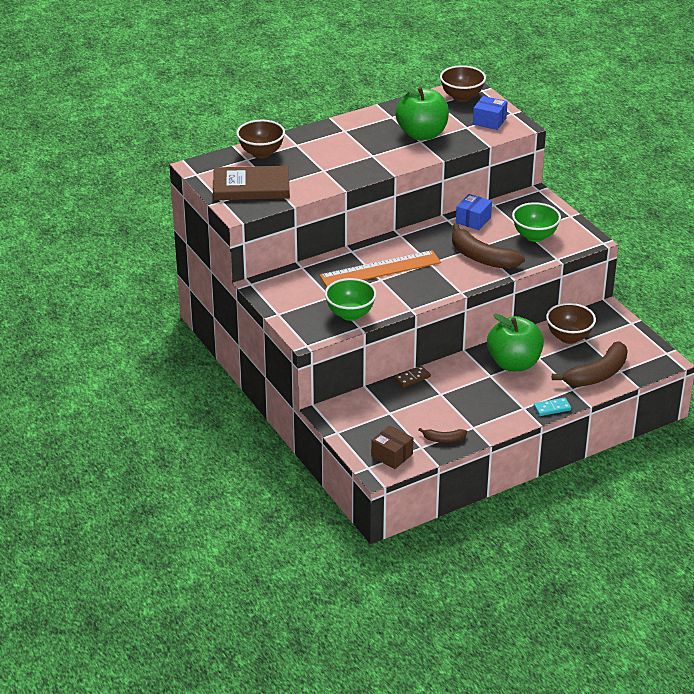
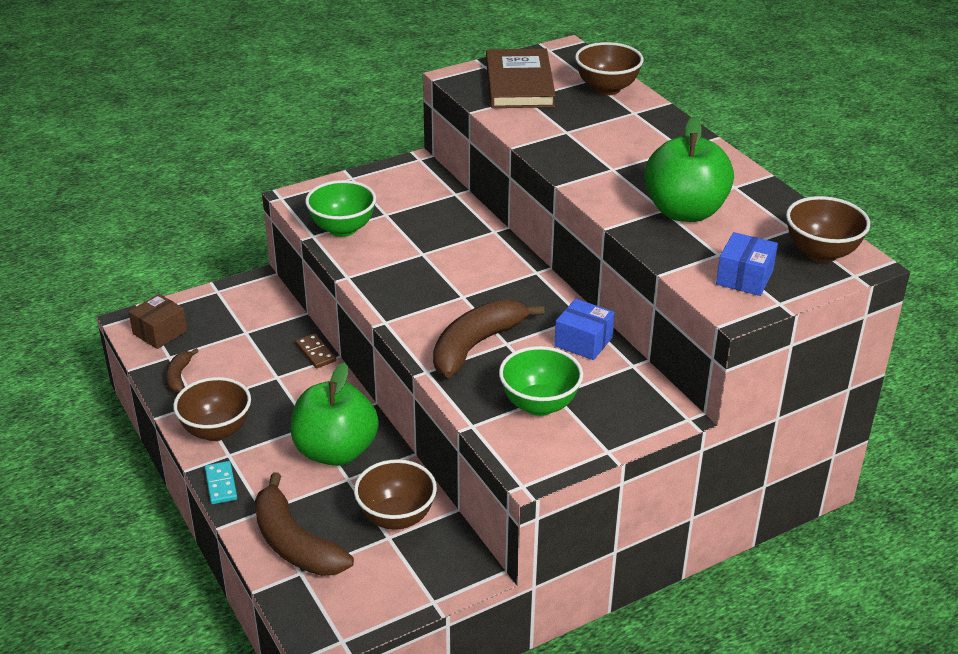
camera: 90 degrees right, 0 degrees up
(380, 269) = (448, 253): orange ruler -> none
(500, 415) = (216, 430): none -> brown bowl

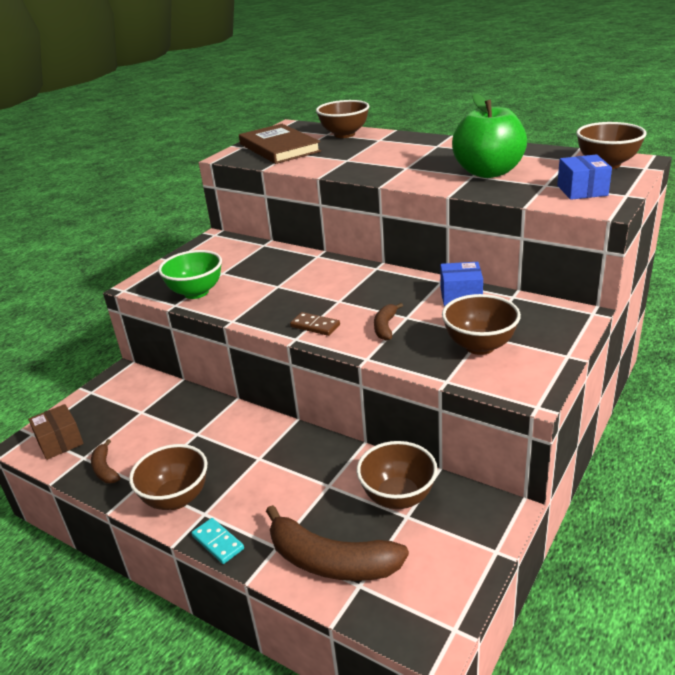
camera: 25 degrees left, 5 degrees down
(160, 332) = (60, 442): brown box -> brown box turned 45 degrees counterclockwise
(315, 353) = (215, 403): brown domino -> brown domino (315, 326)
(335, 451) = (298, 468): green apple -> none
(476, 345) = (385, 327): brown banana -> brown banana, size x0.49
(539, 405) = (479, 346): green bowl -> brown bowl

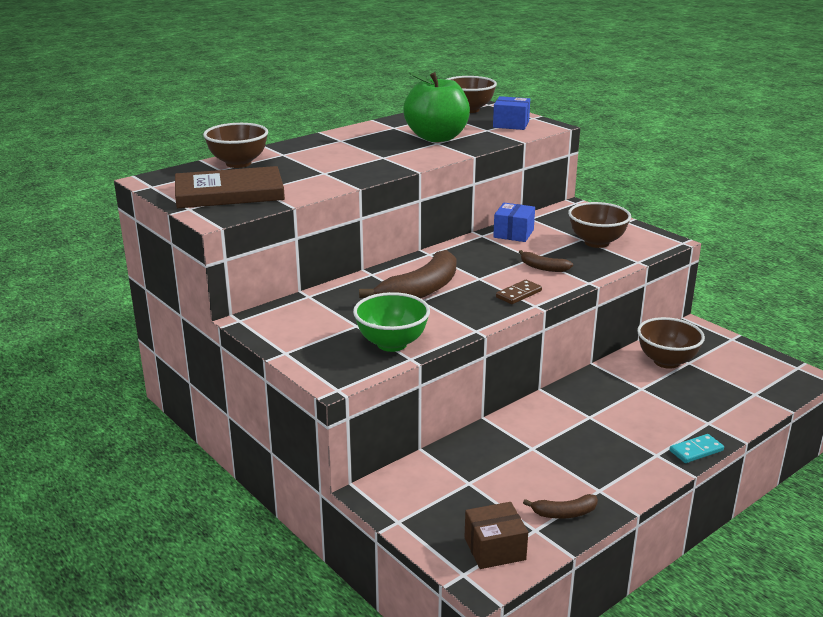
camera: 75 degrees left, 5 degrees down
(176, 498) = (630, 468): brown bowl -> none
(330, 561) = (729, 401): brown banana -> brown banana (420, 291)

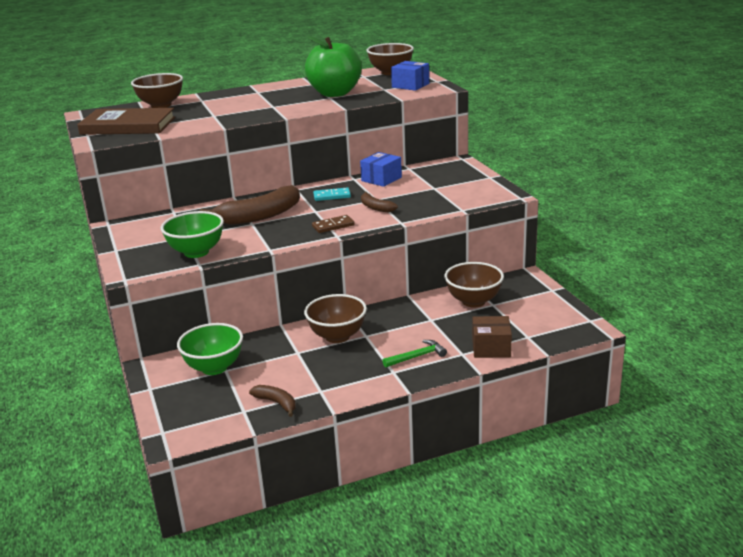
camera: 20 degrees right, 0 degrees up
(453, 482) = (214, 368): none -> green bowl
(494, 548) = (201, 419): brown box -> brown box (491, 348)
(564, 513) = (276, 403): brown banana -> brown banana turned 150 degrees counterclockwise
(596, 242) = (443, 192): brown bowl -> brown bowl (337, 336)
(665, 433) = (417, 356): none -> green hammer
(696, 450) = (429, 374): turquoise domino -> turquoise domino (332, 196)

